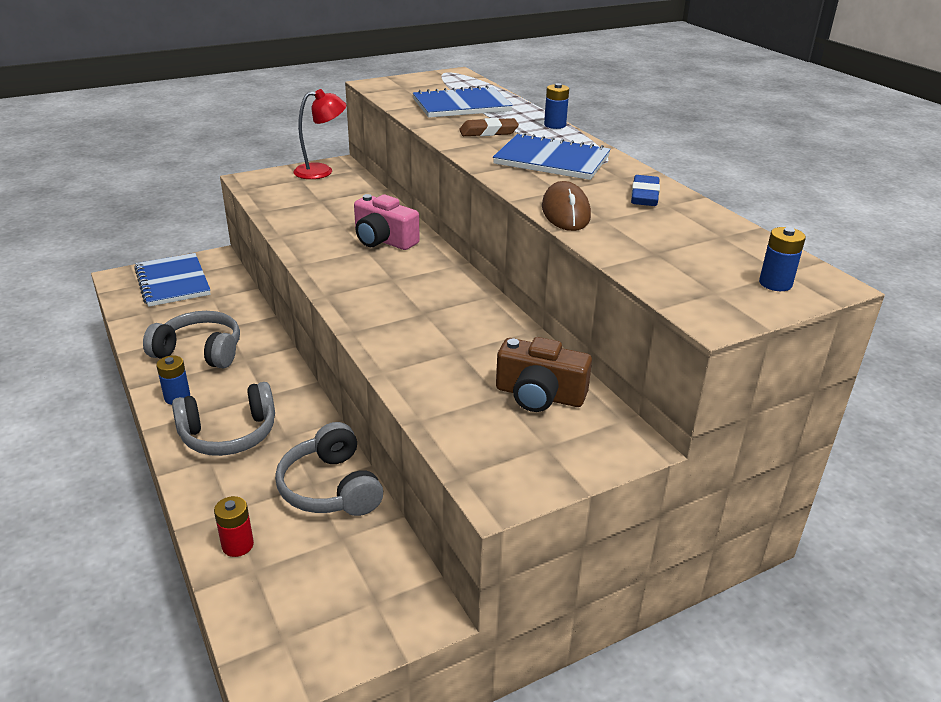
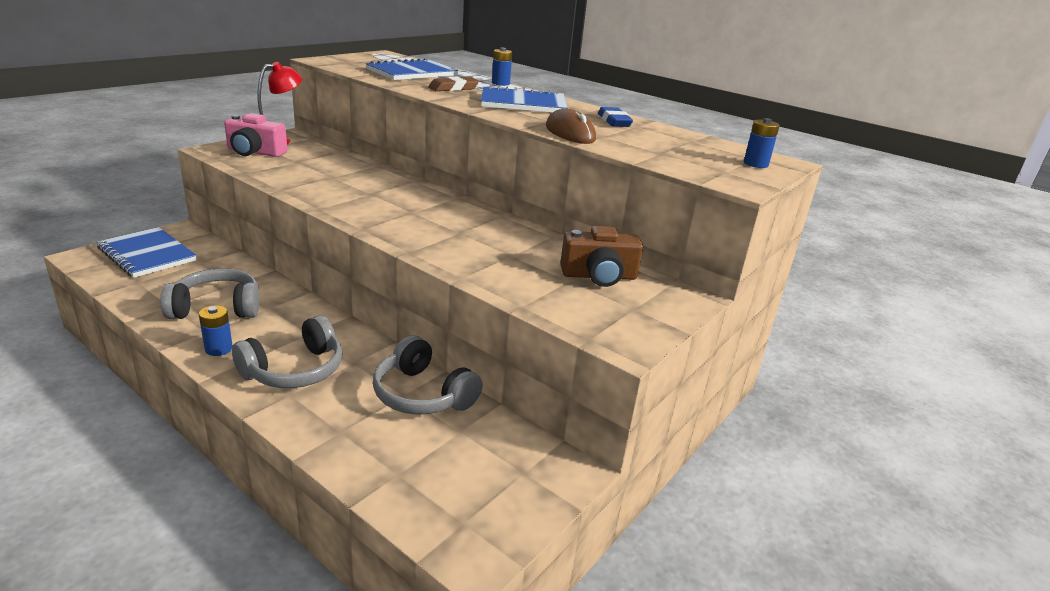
camera: 25 degrees left, 5 degrees down
(237, 545) = (367, 458): red battery -> none
(383, 240) = (380, 185): pink camera -> pink camera (255, 152)

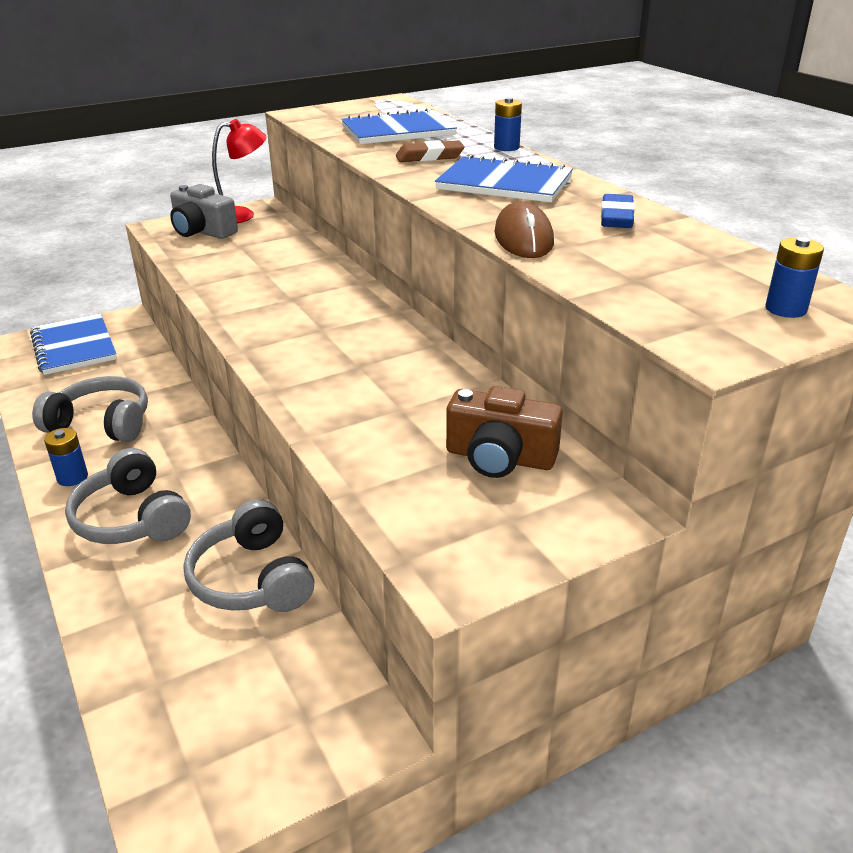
camera: 25 degrees right, 5 degrees up
(255, 152) = (202, 231): pink camera -> grey camera
(295, 370) = (132, 518): grey headphones -> grey headphones turned 75 degrees clockwise

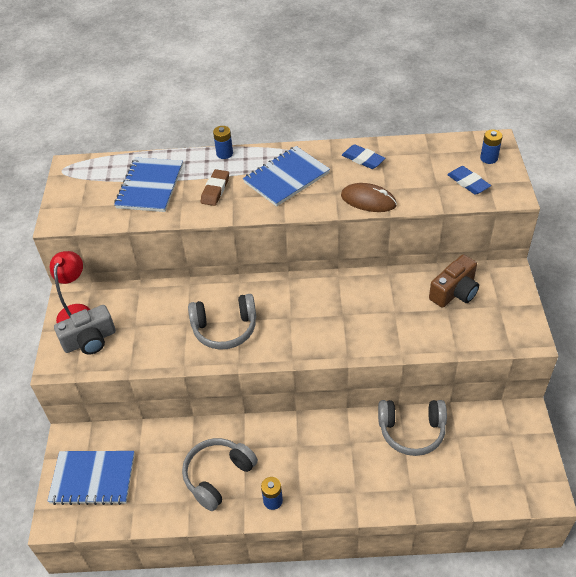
camera: 60 degrees left, 15 degrees up
(132, 518) = (333, 475): grey headphones -> grey headphones (225, 329)
(682, 303) = (468, 183): none -> blue eraser

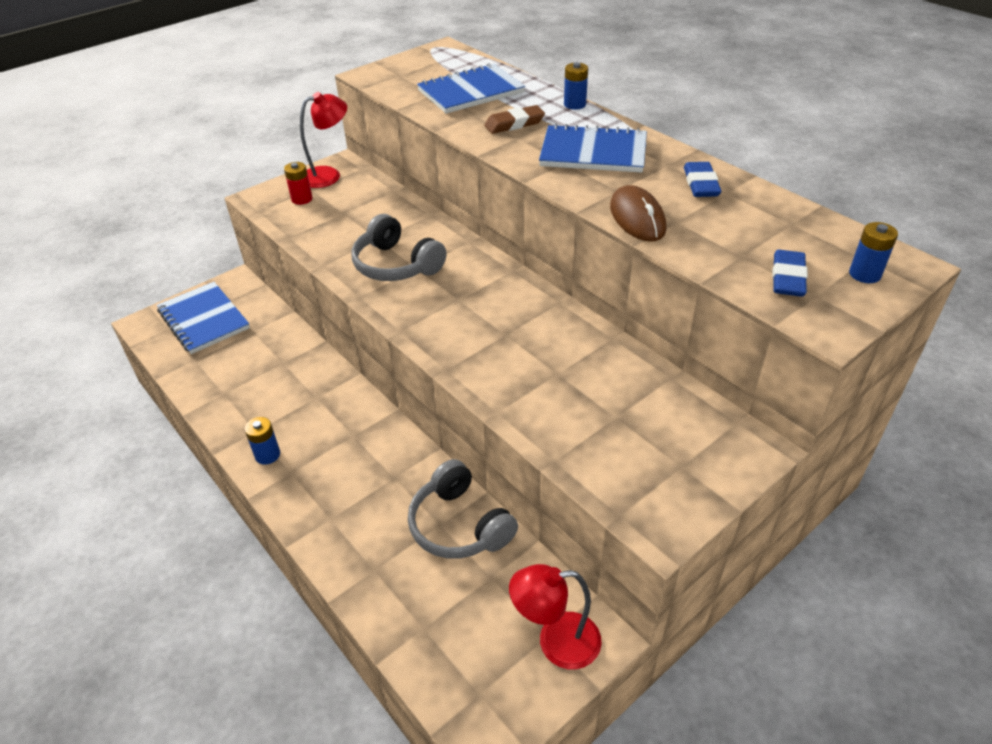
camera: 50 degrees right, 5 degrees down
(90, 340) = (302, 199): grey camera -> red battery
(218, 476) = (267, 397): grey headphones -> none
(454, 292) = (653, 410): brown camera -> none
(516, 433) = (556, 642): none -> red lamp

